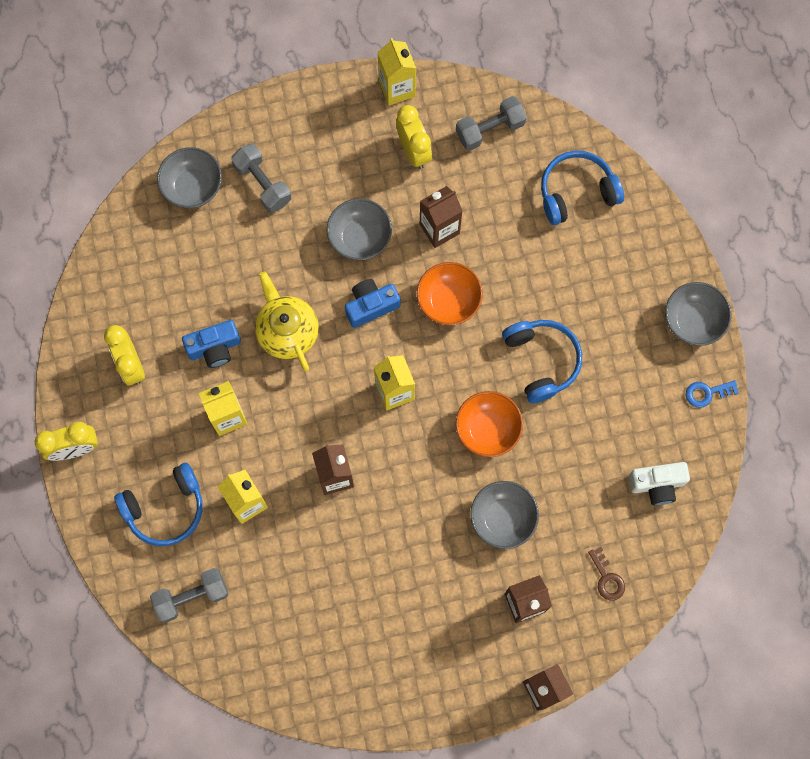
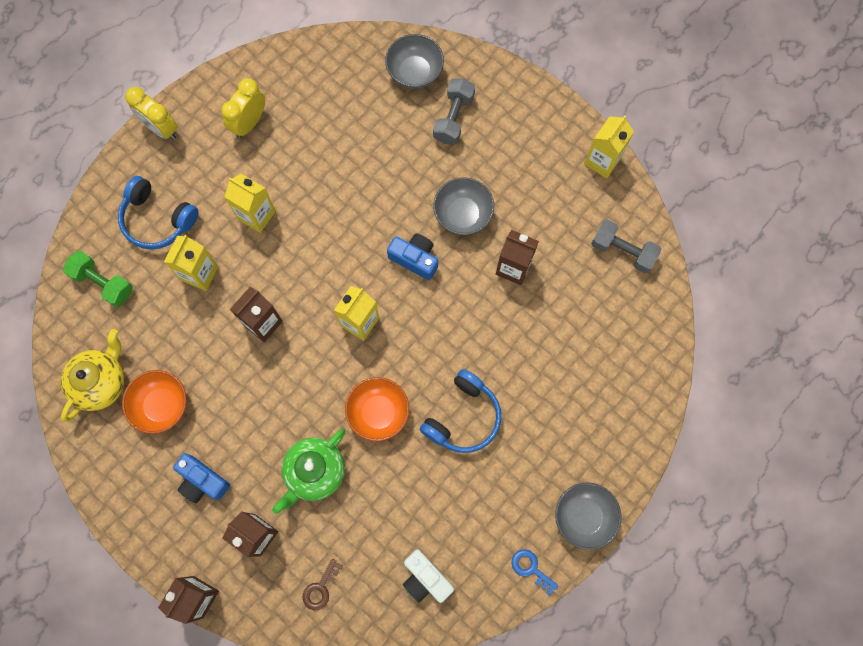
camera: 55 degrees right, 0 degrees up
(191, 597) = (103, 283): grey dumbbell -> green dumbbell
(214, 348) = (302, 171): blue camera -> blue camera (202, 481)
(287, 331) = (351, 212): yellow teapot -> yellow teapot (101, 382)
(413, 150) = (562, 206): yellow clock -> none
(448, 301) = (460, 313): orange bowl -> orange bowl (161, 405)
(502, 518) = (314, 472): grey bowl -> green teapot
(576, 192) = (622, 351): blue headphones -> none

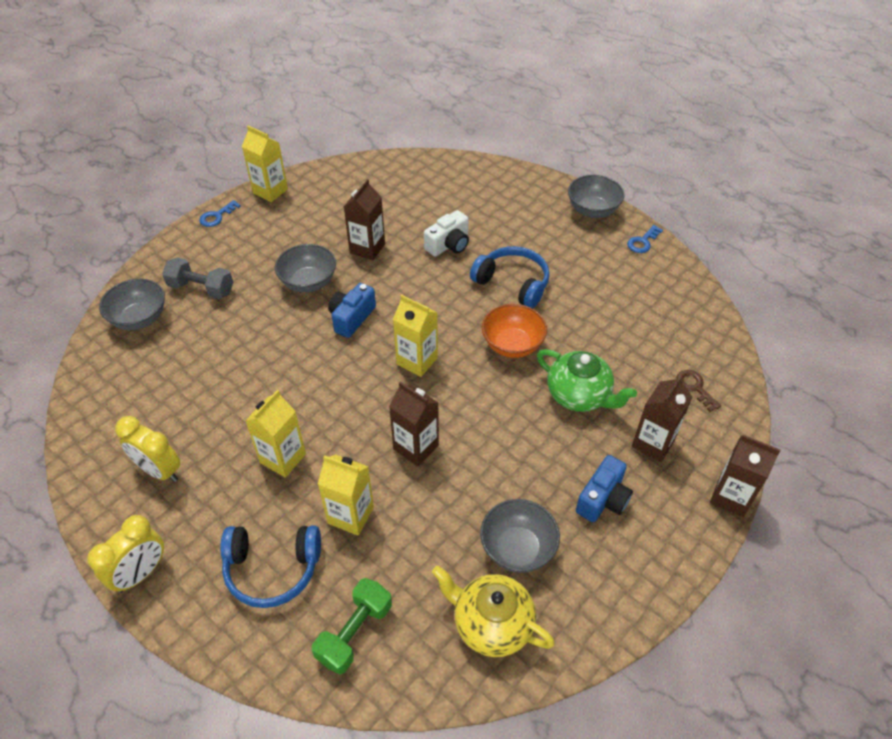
camera: 90 degrees left, 25 degrees down
(157, 219) = (272, 569): blue headphones -> blue headphones turned 60 degrees clockwise
(161, 405) = (517, 548): orange bowl -> grey bowl
(320, 588) = (695, 388): brown key -> brown key turned 150 degrees counterclockwise
(425, 578) = (667, 309): white camera -> white camera (449, 245)
(559, 114) = (217, 216): none -> blue key
(623, 251) = (358, 182): grey dumbbell -> none

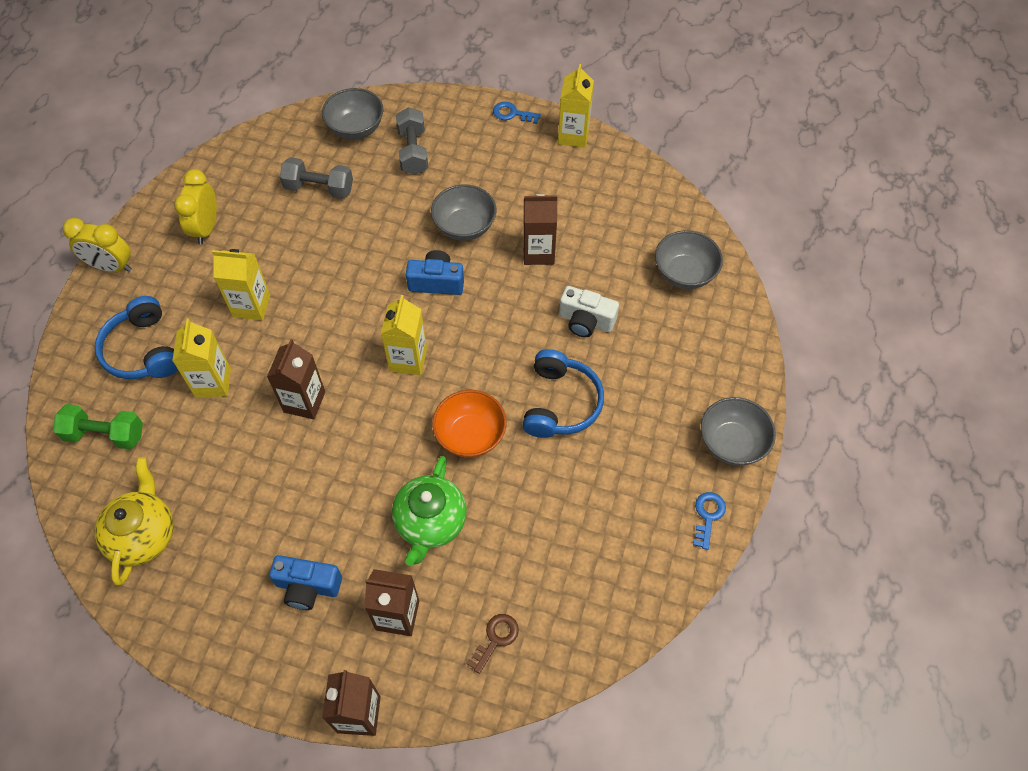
camera: 65 degrees right, 10 degrees up
(186, 366) = (319, 188): none -> grey dumbbell
(517, 548) = (225, 529): grey bowl -> grey bowl (684, 273)
(642, 242) = (708, 516): blue key -> blue key turned 90 degrees clockwise

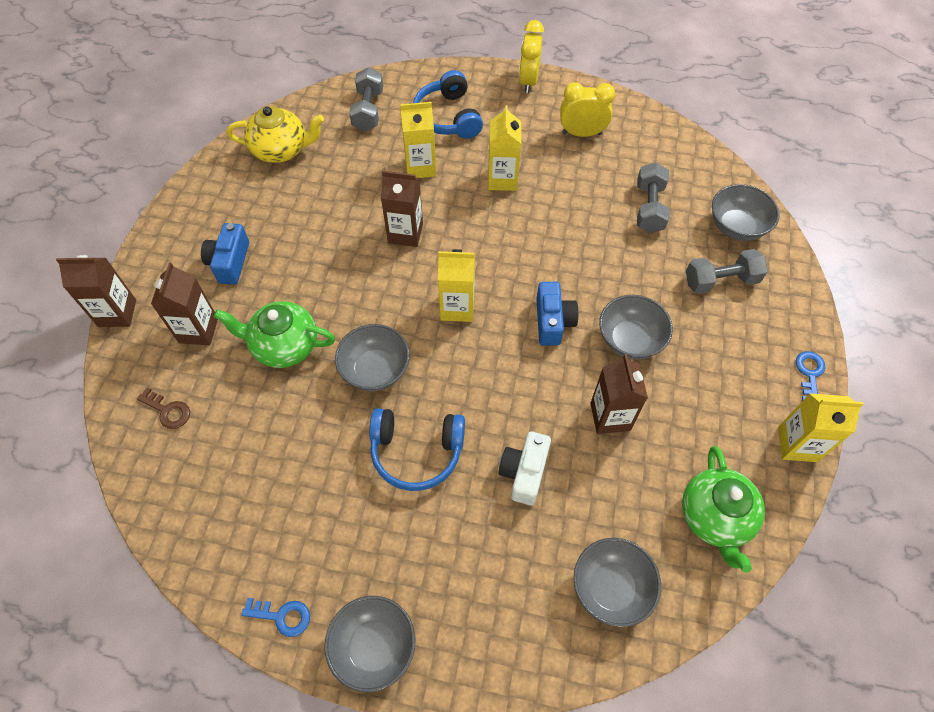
camera: 85 degrees right, 0 degrees up
(105, 434) = (368, 110): green dumbbell -> grey dumbbell
(143, 350) = (448, 117): blue headphones -> blue headphones turned 75 degrees counterclockwise
(470, 435) = (375, 370): orange bowl -> grey bowl
(630, 198) = (715, 517): none -> green teapot

